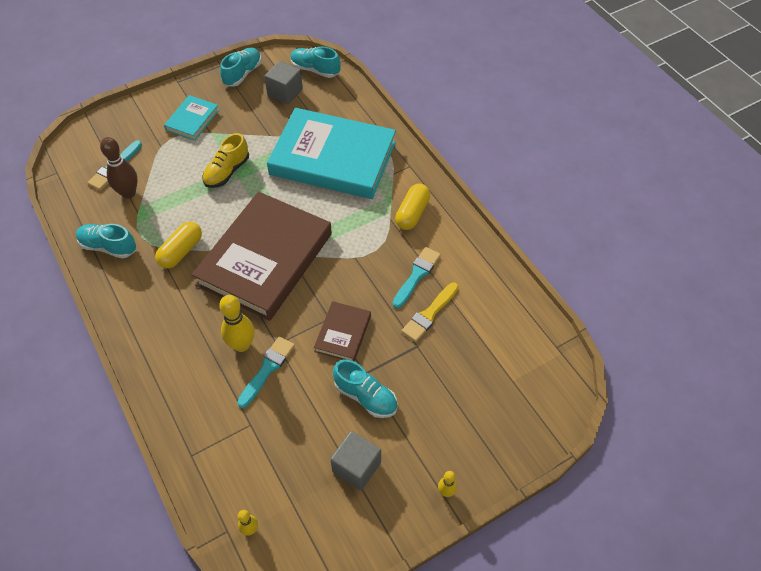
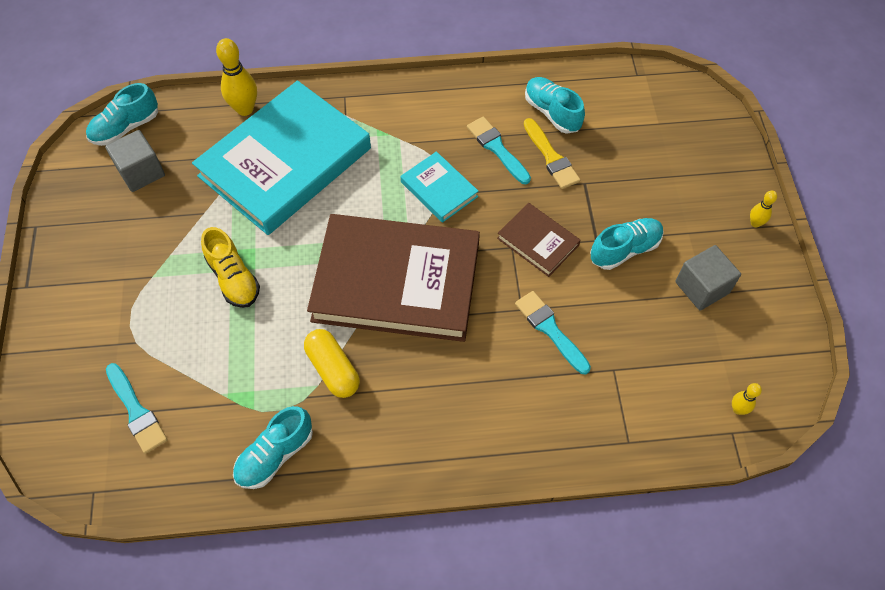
camera: 65 degrees left, 5 degrees up
(128, 193) = (195, 405): brown bowling pin -> none
(192, 120) = (114, 290): turquoise book -> turquoise book (439, 189)
(241, 345) = (505, 345): yellow bowling pin -> yellow bowling pin (245, 109)
(242, 74) = (71, 206): turquoise shoe -> turquoise shoe (552, 112)
(265, 259) = (396, 282): brown book -> brown book turned 45 degrees counterclockwise
(412, 213) = (412, 120): yellow capsule -> none

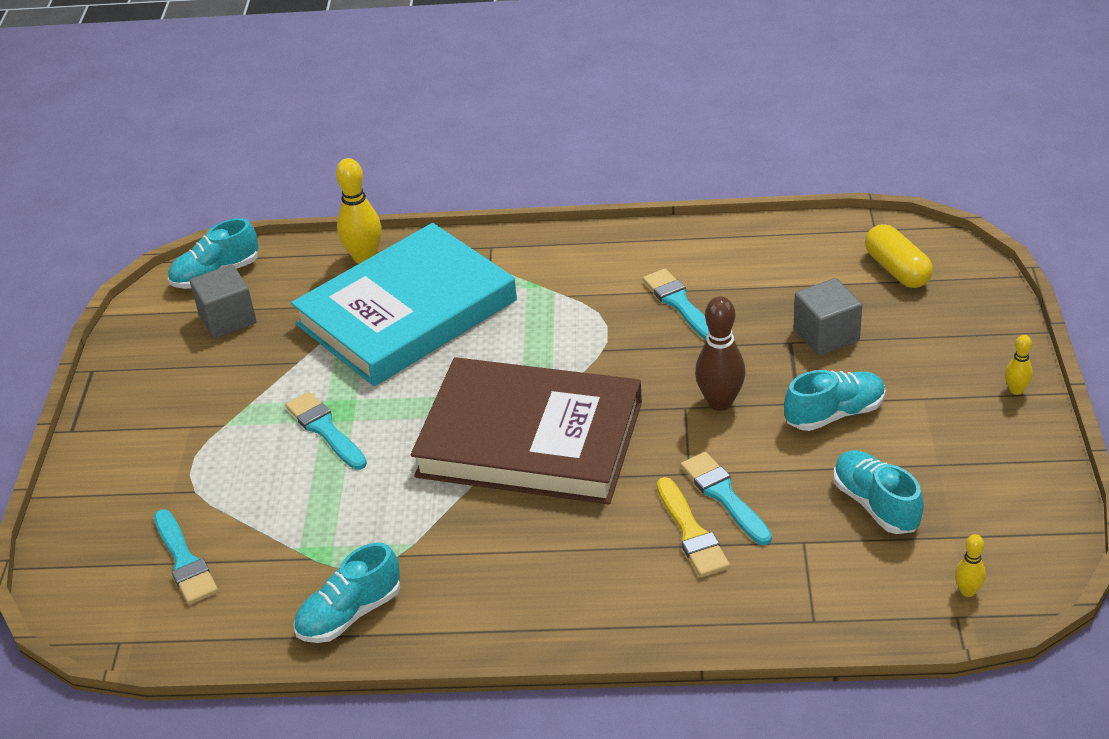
camera: 10 degrees right, 20 degrees down
(233, 278) = (325, 430): yellow shoe -> turquoise brush
(333, 369) = (436, 527): yellow capsule -> yellow capsule (897, 270)
(439, 189) = (598, 344): turquoise book -> none
(538, 241) = (720, 402): brown book -> brown bowling pin
(551, 157) = (749, 314): yellow brush -> yellow brush (691, 533)
(552, 112) = (756, 267): turquoise shoe -> turquoise shoe (875, 504)
(702, 287) = (934, 457): grey cube -> grey cube (826, 335)

